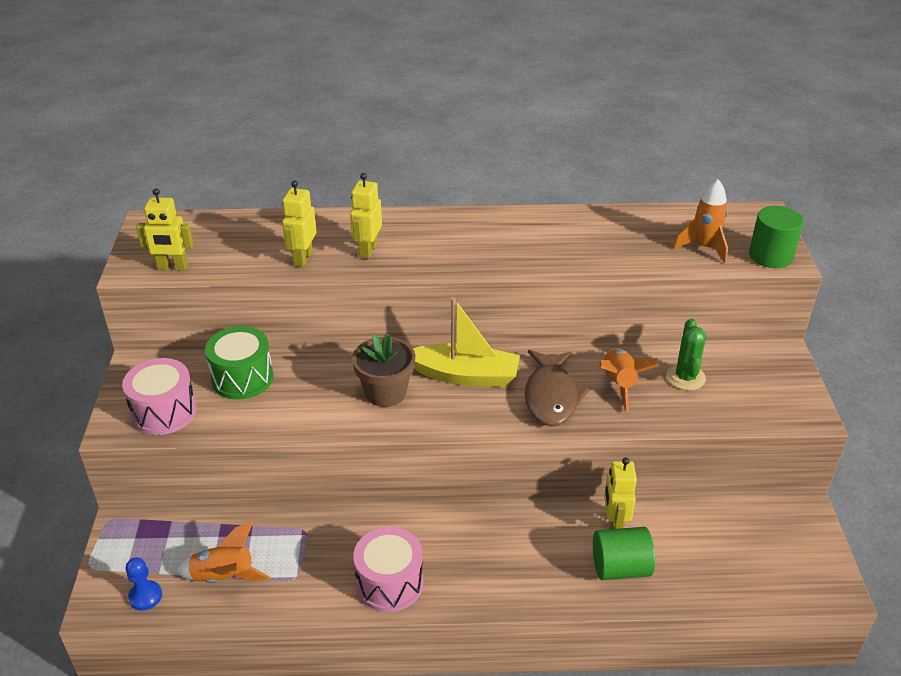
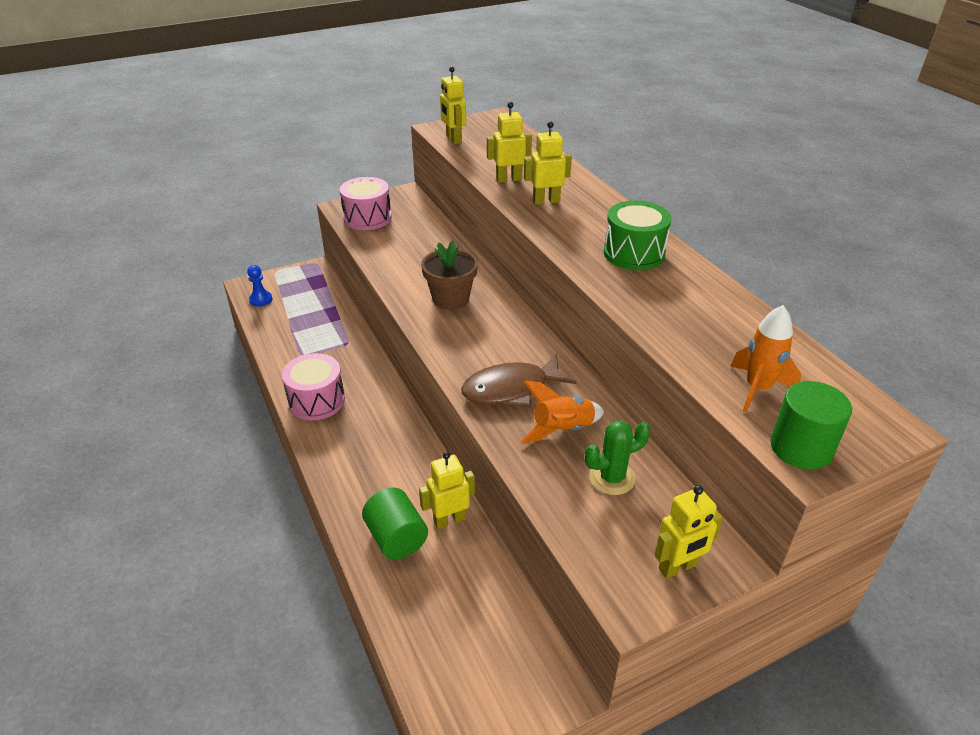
camera: 65 degrees right, 0 degrees up
(224, 577) = (289, 324): orange rocket -> none
(242, 378) = (421, 234): green drum -> green drum (634, 253)
(465, 375) = (502, 332): yellow boat -> none
(783, 379) = (678, 567): none -> yellow robot

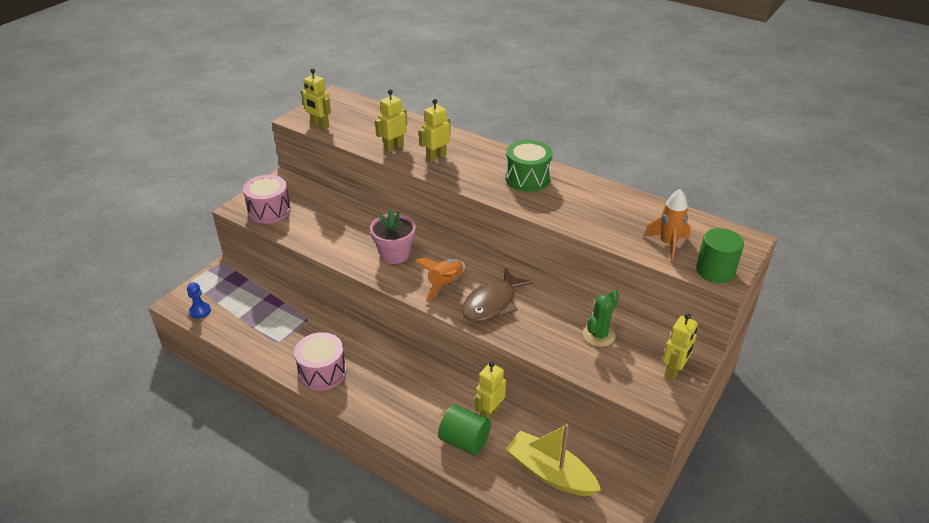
camera: 30 degrees left, 0 degrees up
(451, 299) = (394, 254): brown flower pot -> pink flower pot
(462, 624) = (550, 473): none -> yellow boat
(562, 430) = (546, 317): orange rocket -> orange rocket (445, 285)

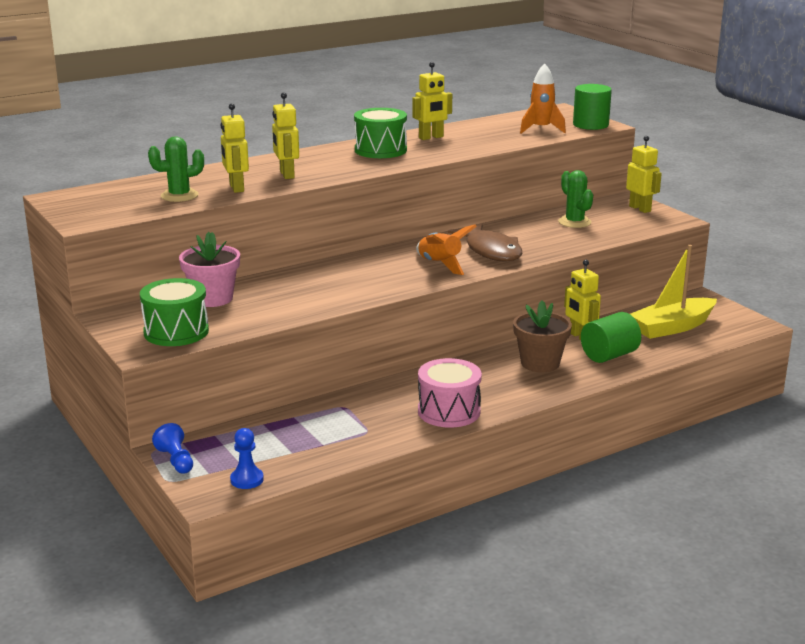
camera: 65 degrees left, 15 degrees down
(213, 276) = (176, 460): none -> blue pawn
(269, 210) = (176, 332): pink drum -> green drum
(319, 125) = (122, 213): yellow robot -> yellow robot (431, 137)
(364, 133) = (179, 196): none -> green cactus
(394, 254) = (359, 278): pink flower pot -> pink flower pot (212, 298)
(425, 401) = (540, 363): none -> brown flower pot

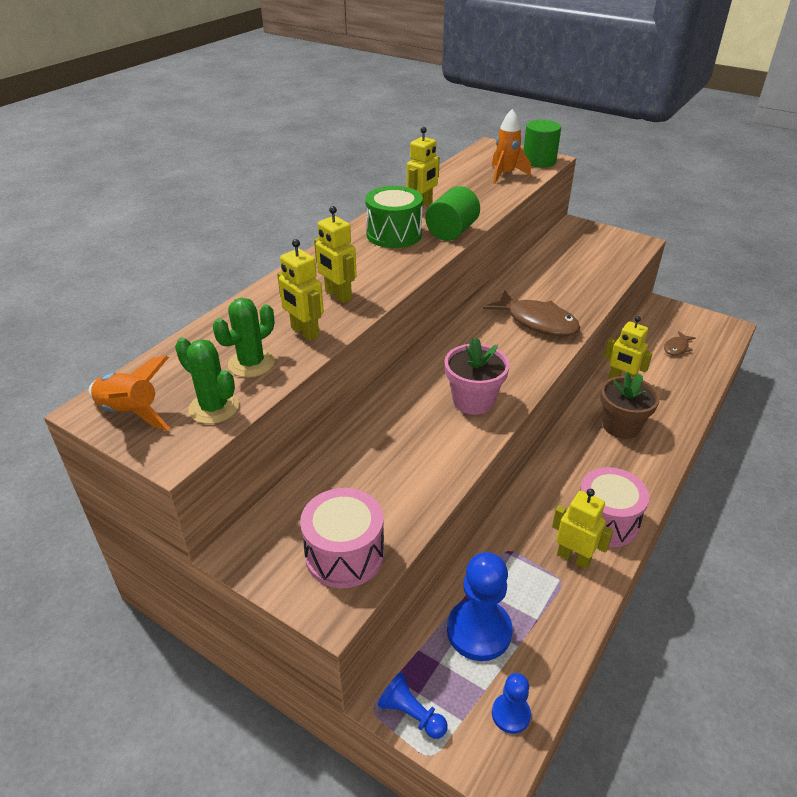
camera: 25 degrees left, 15 degrees up
(176, 332) = (344, 554): green drum -> pink drum
(212, 298) = (336, 478): pink flower pot -> pink flower pot (473, 401)
(270, 438) = (479, 631): none -> blue pawn
(440, 265) = (512, 354): orange rocket -> orange rocket (130, 413)
(574, 222) = (566, 264): green cactus -> green cactus (214, 408)
(609, 355) = (663, 398): green cylinder -> green cylinder (452, 232)
(640, 208) = (599, 235): yellow robot -> yellow robot (573, 558)
(672, 327) = (677, 347): yellow boat -> brown fish

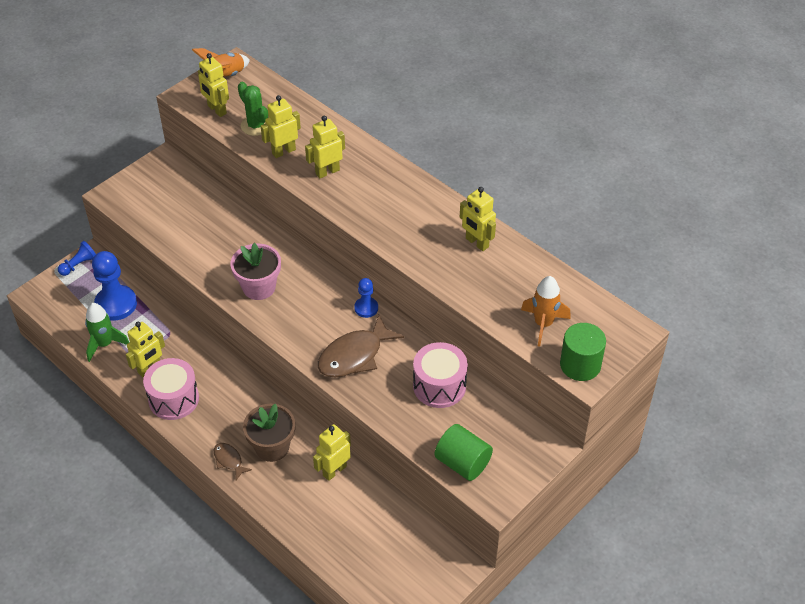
camera: 100 degrees right, 10 degrees up
(214, 408) = (217, 110): green cactus -> yellow robot
(344, 554) = (143, 202): pink drum -> pink drum (439, 386)
(394, 234) = (420, 215): green drum -> none
(452, 232) = (416, 255): green cylinder -> green cylinder (462, 463)
(511, 714) = (59, 307): blue pawn -> blue pawn (366, 308)
(556, 623) = (104, 344): none -> green rocket
(677, 347) = (377, 544): brown fish -> brown fish (229, 460)

